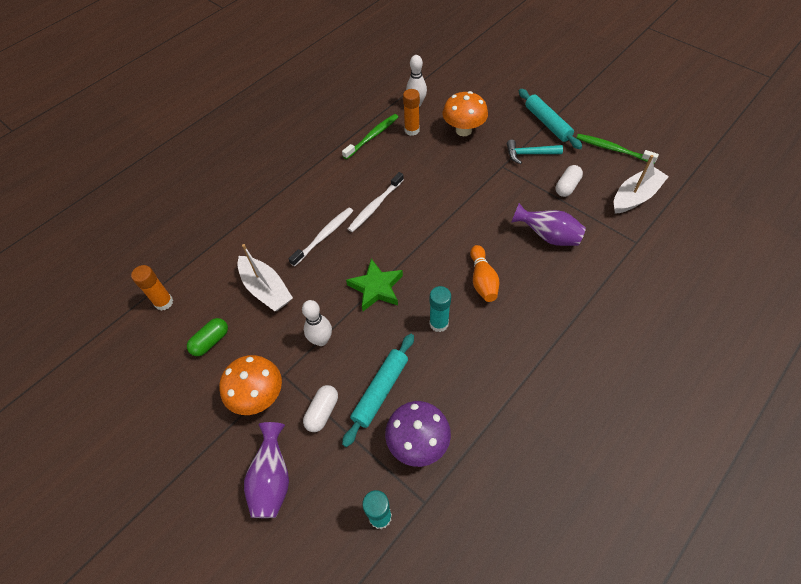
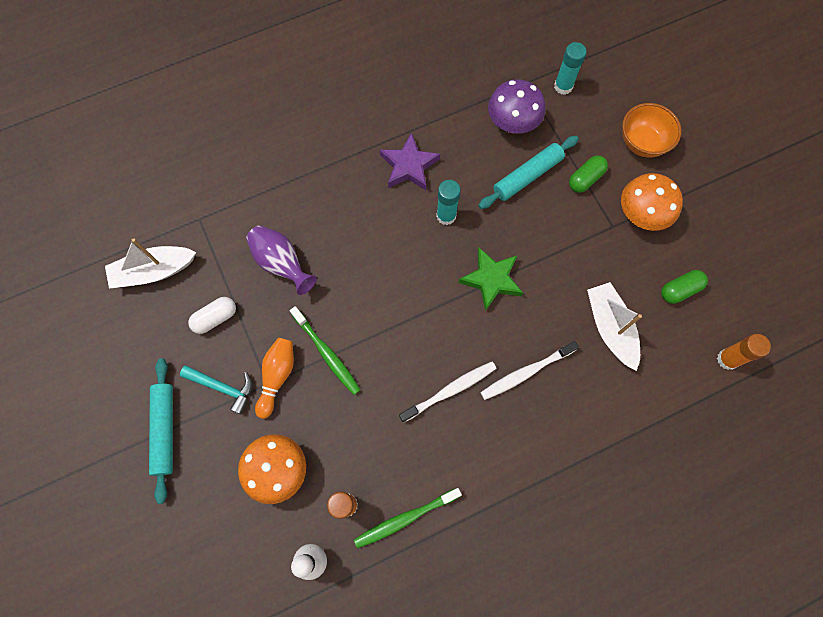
camera: 160 degrees left, 15 degrees up
(272, 479) = (642, 143): purple vase -> orange bowl
(321, 340) = (567, 246): white bowling pin -> none
(322, 412) = (585, 179): white capsule -> green capsule
(482, 280) = (379, 242): orange bowling pin -> orange bowling pin (277, 377)
(496, 354) = (409, 166): none -> purple star
(613, 149) = (121, 348): green toothbrush -> green toothbrush (326, 353)

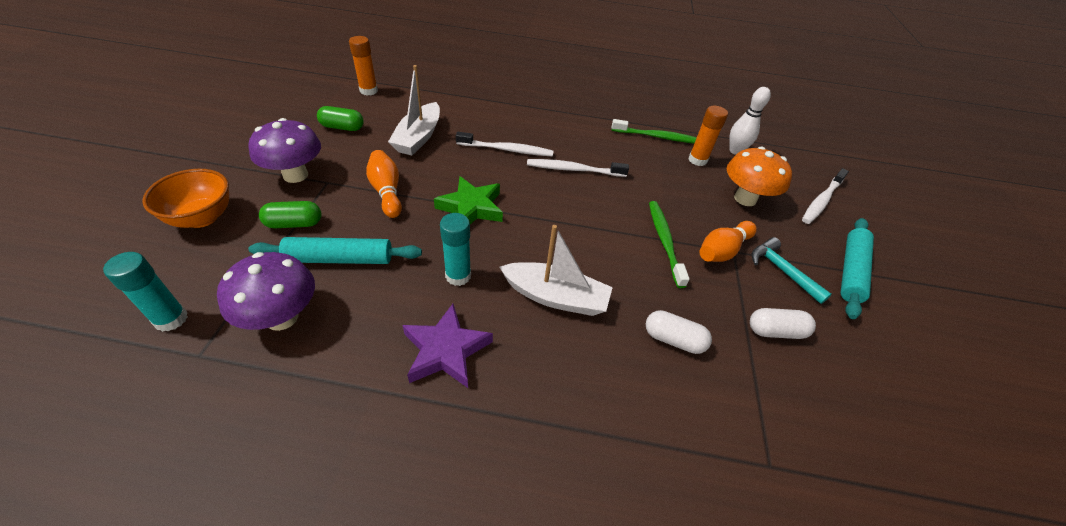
camera: 150 degrees left, 25 degrees down
(154, 271) = (853, 430): white boat -> white boat (555, 297)
(202, 528) = (822, 200): none -> white toothbrush
(281, 263) = (673, 339): purple vase -> white capsule
(564, 249) = (387, 192): none -> orange bowling pin
(641, 215) = (295, 175): orange mushroom -> purple mushroom

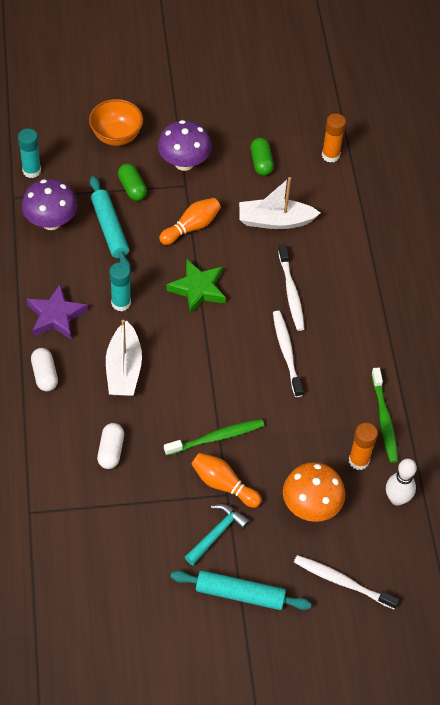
camera: 75 degrees right, 10 degrees up
(775, 331) = (144, 523): white capsule -> white capsule (45, 375)

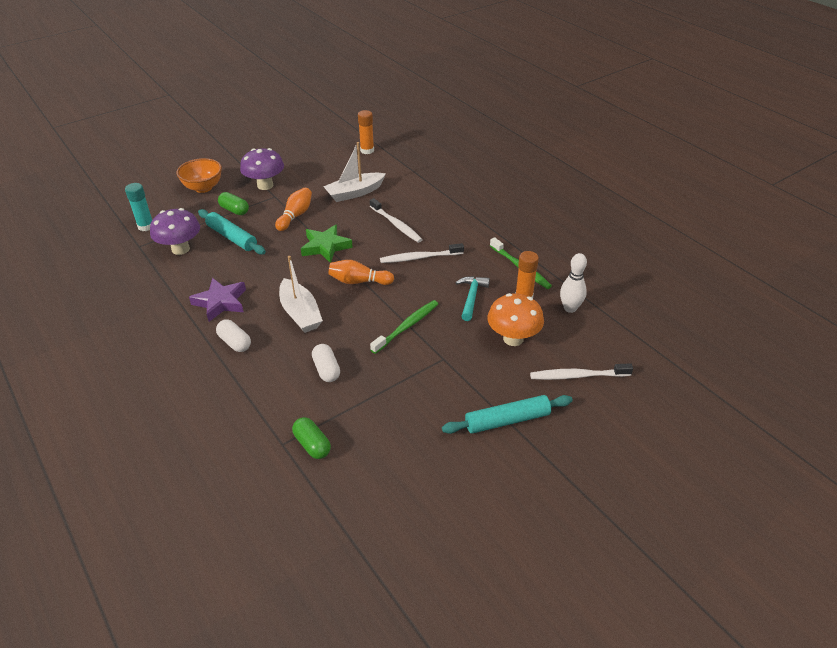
camera: 25 degrees left, 15 degrees down
(121, 303) = (270, 275): turquoise glue stick -> none
(217, 533) = (455, 387): turquoise hammer -> turquoise hammer (471, 297)
(223, 484) = (435, 353): orange bowling pin -> orange bowling pin (359, 281)
(261, 162) = (322, 168): green capsule -> green capsule (312, 445)
(286, 353) = (420, 257): white toothbrush -> white toothbrush turned 60 degrees counterclockwise

